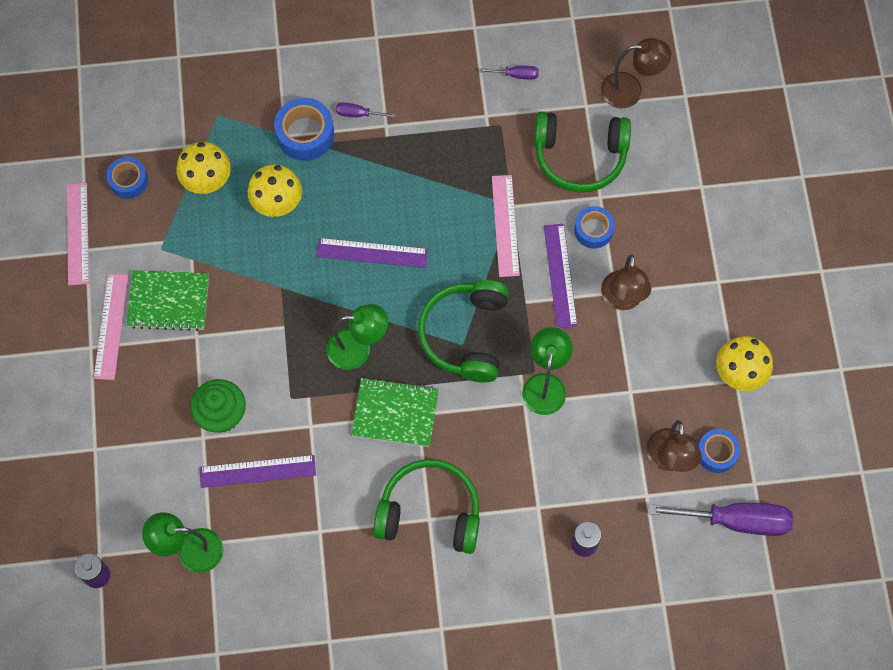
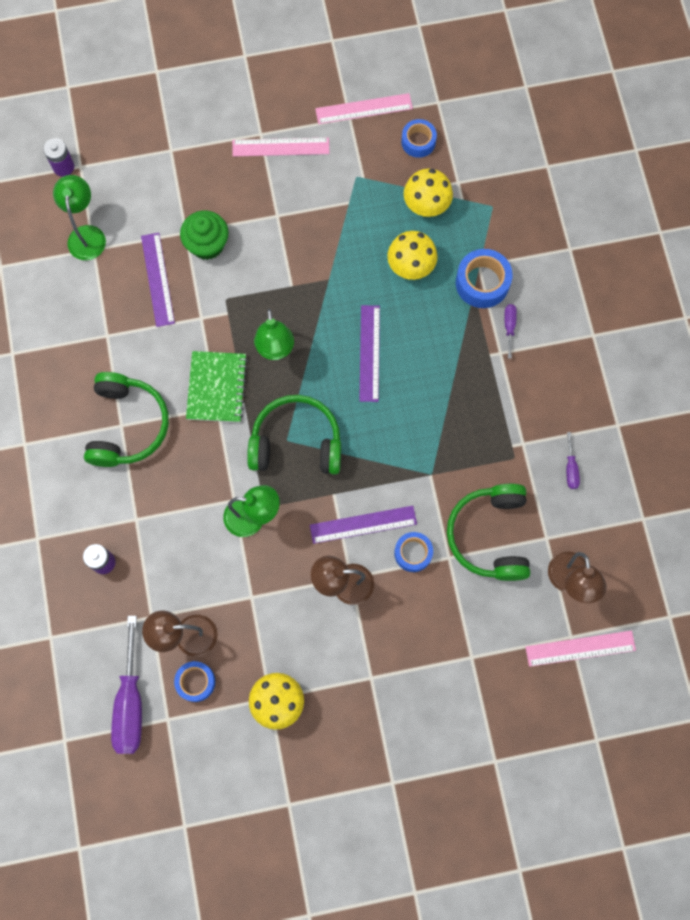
camera: 85 degrees right, 5 degrees up
(168, 302) = (307, 189): green notebook -> none
(505, 225) = (409, 470): pink ruler -> pink ruler (580, 648)

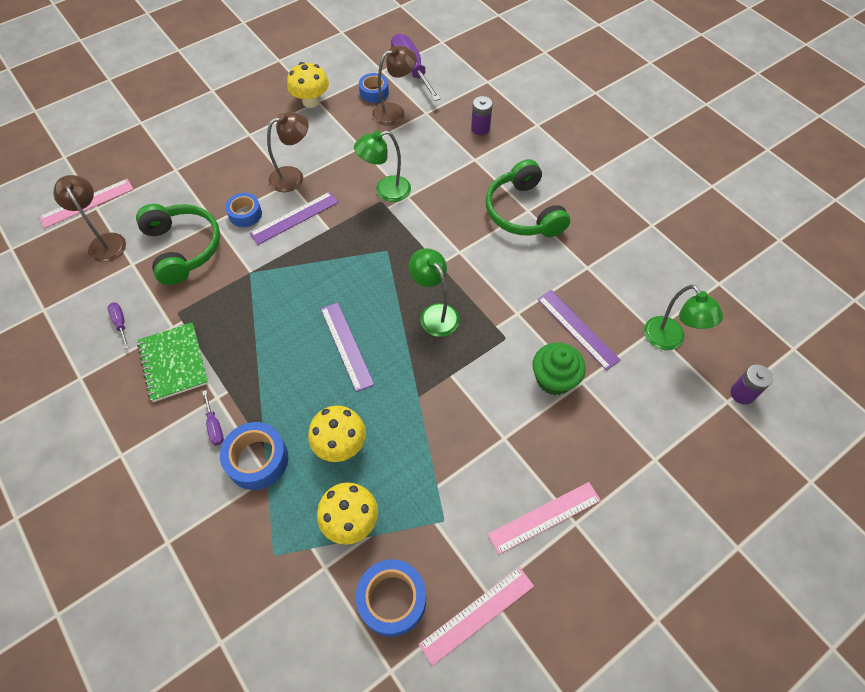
camera: 155 degrees right, 15 degrees down
(217, 388) = (468, 265): green notebook -> green notebook (173, 363)
(296, 442) = (378, 252): green headphones -> none
(418, 142) = (392, 600): blue tape -> blue tape, size x1.52

